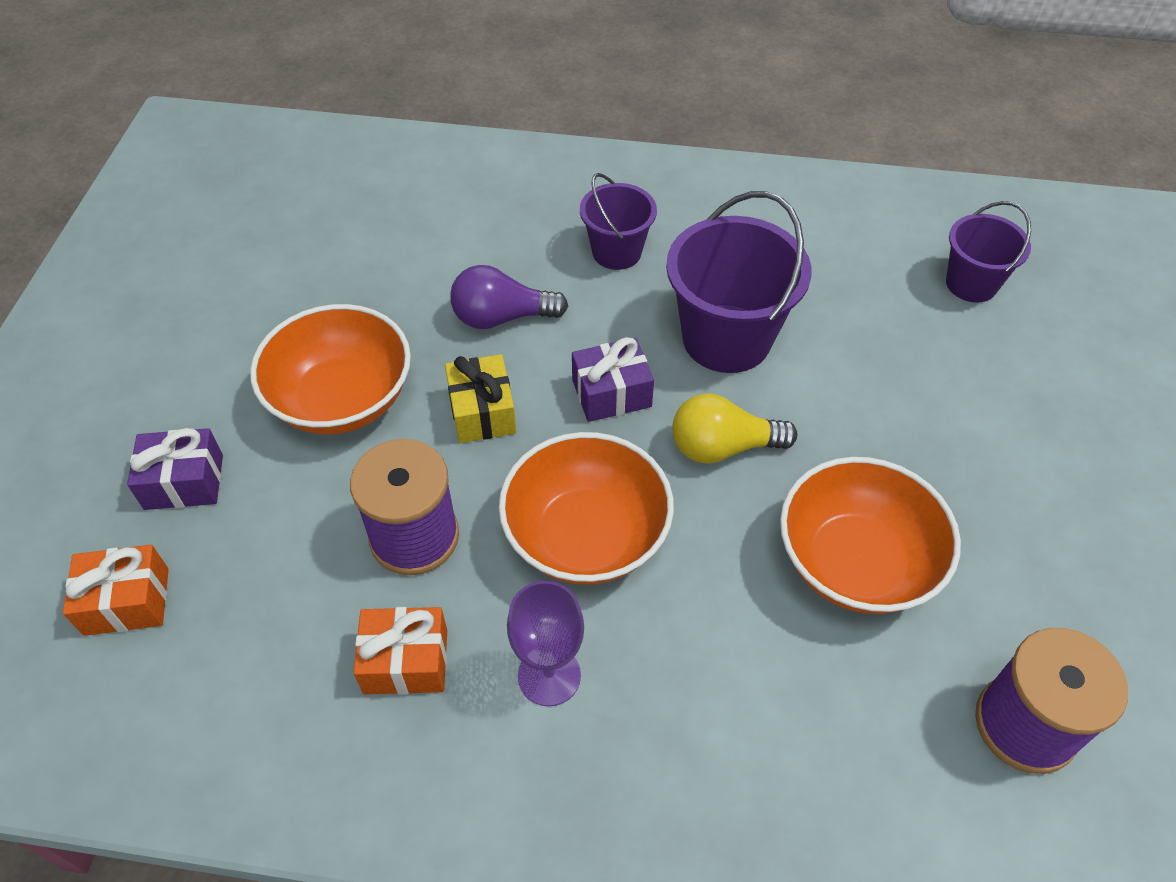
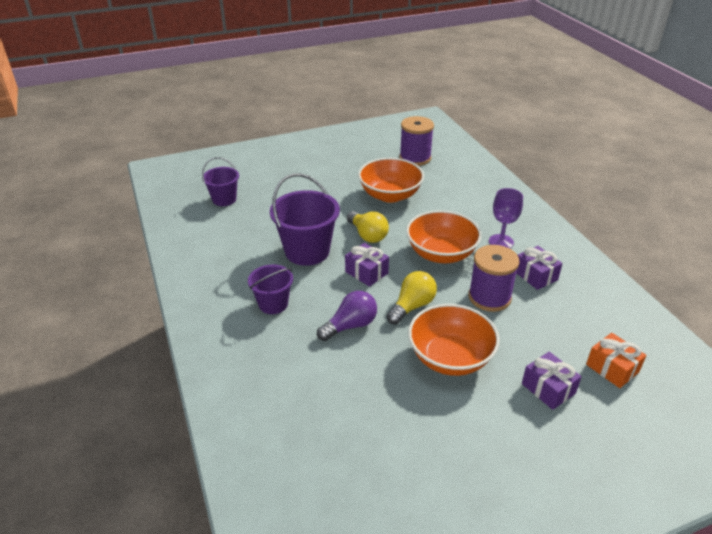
camera: 120 degrees left, 15 degrees down
(406, 661) = (535, 275): orange gift -> purple gift
(482, 412) = (412, 306): yellow gift -> yellow light bulb
(502, 317) = (350, 325): purple light bulb -> purple light bulb turned 90 degrees counterclockwise

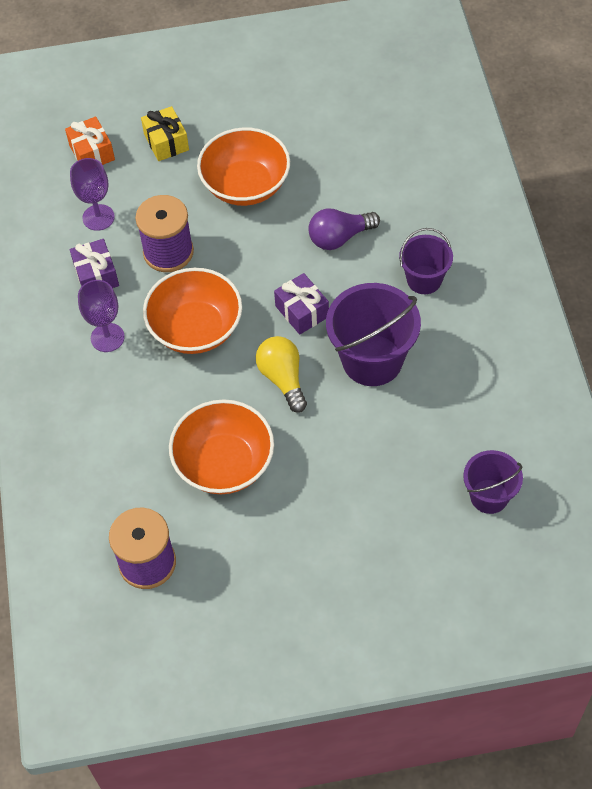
camera: 165 degrees left, 20 degrees up
(412, 306) = (262, 253): yellow light bulb -> none
(548, 388) = (166, 142): purple gift -> yellow gift
(564, 315) = (98, 217): none -> purple goblet

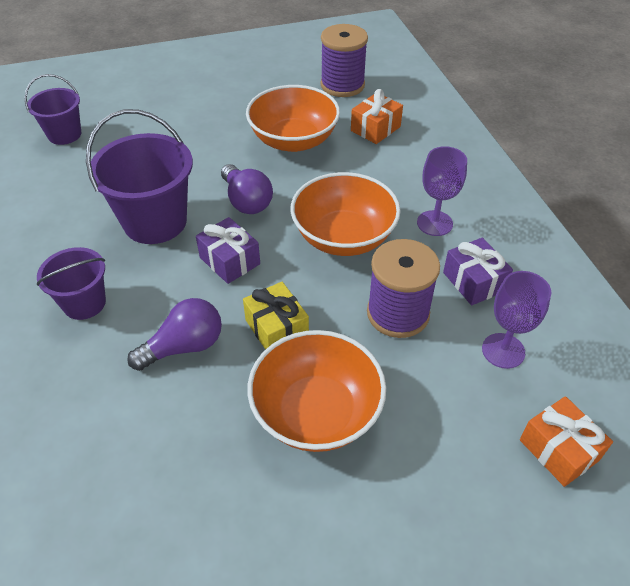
camera: 170 degrees right, 10 degrees down
(127, 475) = (375, 129): none -> orange gift
(166, 142) = (453, 478): yellow gift -> yellow gift (276, 328)
(283, 378) = (246, 201): yellow light bulb -> purple light bulb

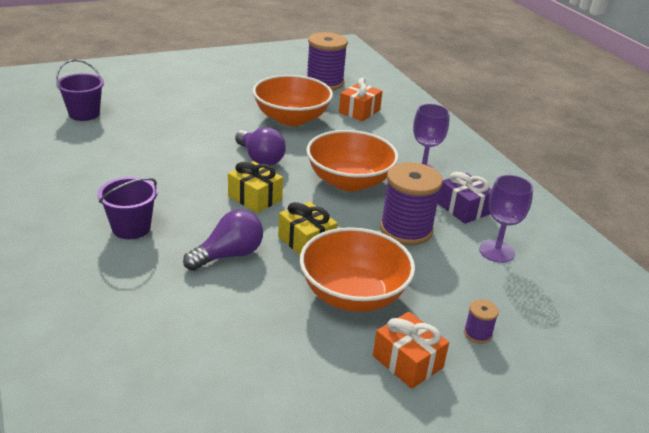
camera: 10 degrees left, 15 degrees down
(155, 222) = (182, 172): purple bucket -> none
(230, 261) = (255, 198): purple gift -> yellow gift
(455, 480) = (477, 334): none -> purple spool
(559, 450) = (554, 311): orange gift -> orange gift (407, 362)

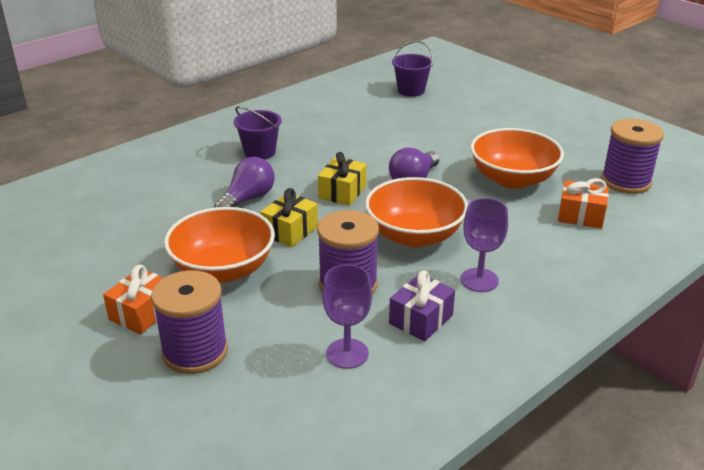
camera: 75 degrees right, 0 degrees up
(228, 255) = (248, 199): purple light bulb -> purple light bulb turned 90 degrees counterclockwise
(477, 334) = (195, 351): purple spool -> purple spool, size x2.24

